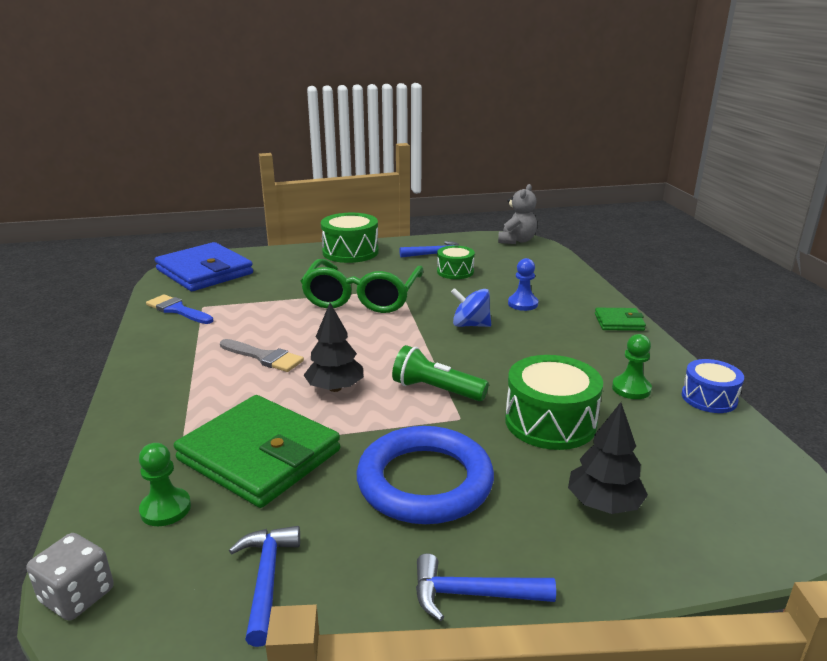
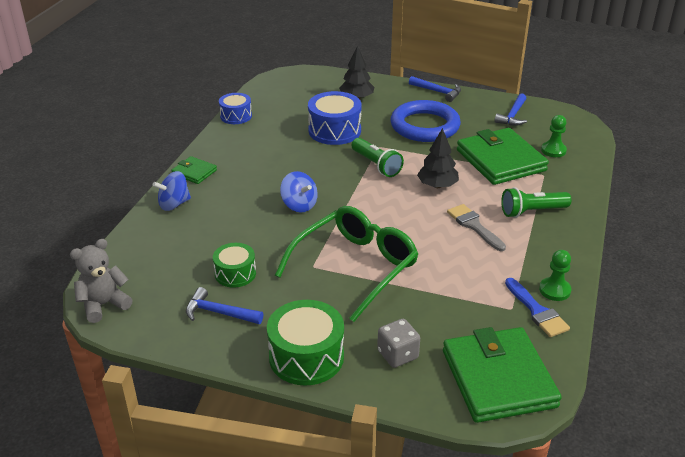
camera: 150 degrees left, 10 degrees up
(77, 596) = (590, 131): grey dice -> grey dice (397, 355)
(193, 392) = (532, 211): none -> green flashlight
(204, 272) = (498, 378): blue wallet -> green wallet
(522, 304) = (233, 212): blue pawn -> none
(550, 422) = (334, 131): green drum -> blue drum
(583, 295) = (174, 204): none -> blue spinning top
(631, 389) = (266, 132): green pawn -> green pawn (554, 290)

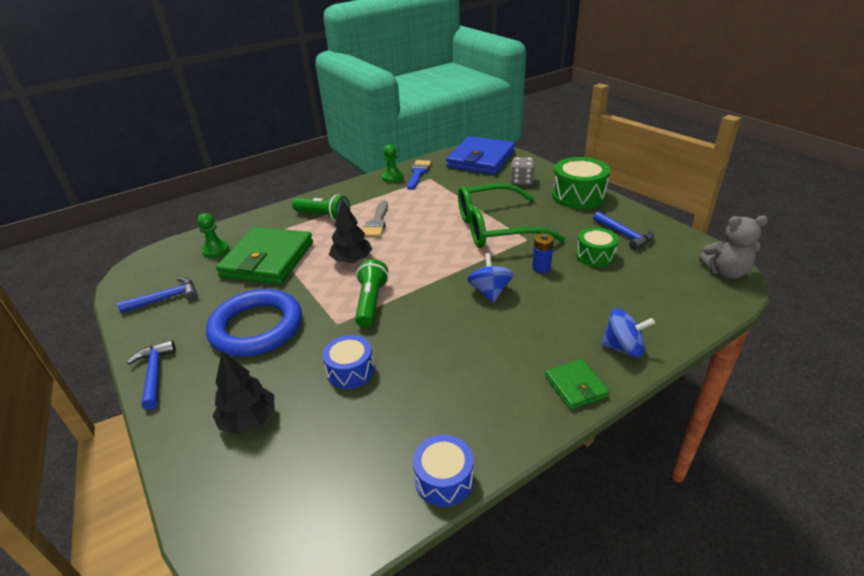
camera: 140 degrees left, 0 degrees up
(275, 241) = (541, 268): none -> blue battery
(334, 131) = (350, 371): blue drum -> blue drum, size x0.62
(498, 378) = (480, 159): green wallet -> blue wallet

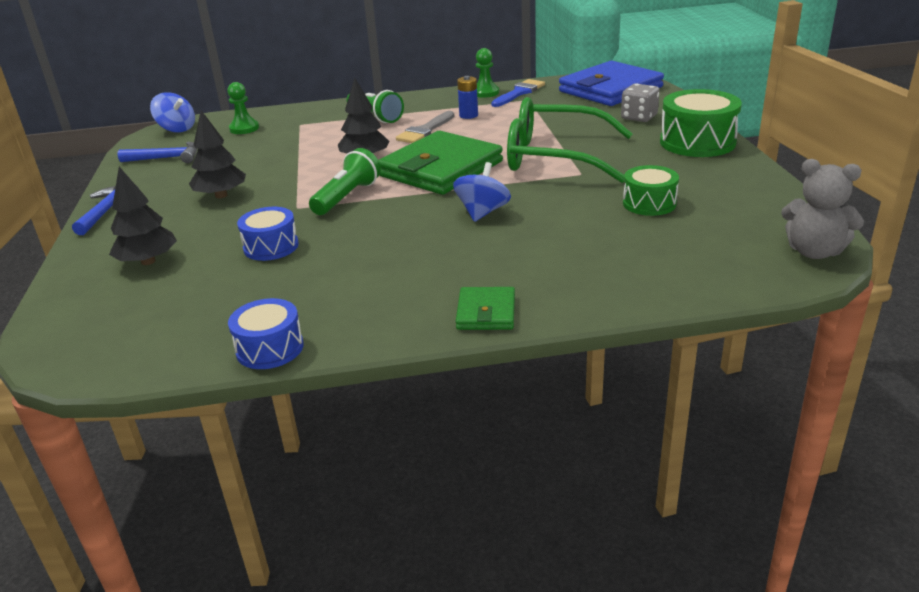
camera: 25 degrees right, 5 degrees down
(256, 327) = (221, 195): blue ring -> black tree
(268, 260) = (284, 144): green wallet -> green wallet (441, 169)
(541, 268) = (567, 203): blue battery -> blue battery (468, 115)
(623, 348) = (582, 293): blue spinning top -> blue spinning top (177, 129)
(624, 235) = (713, 190): blue hammer -> none

